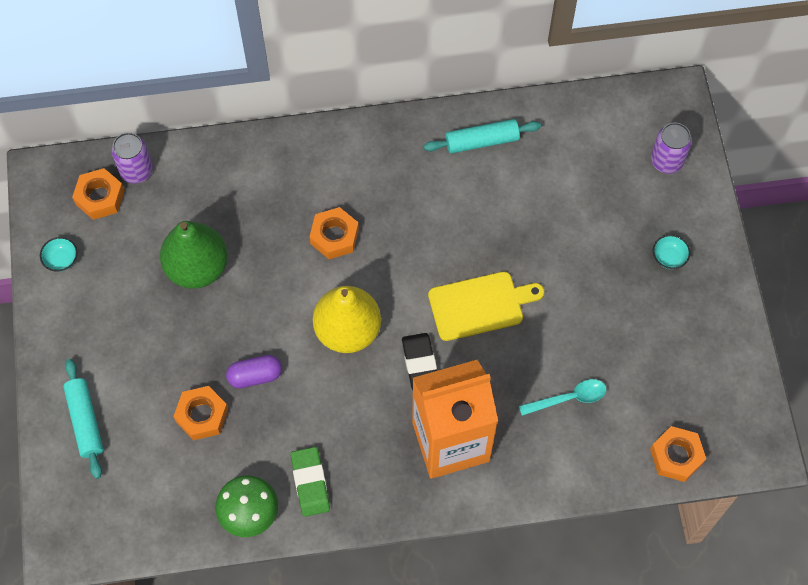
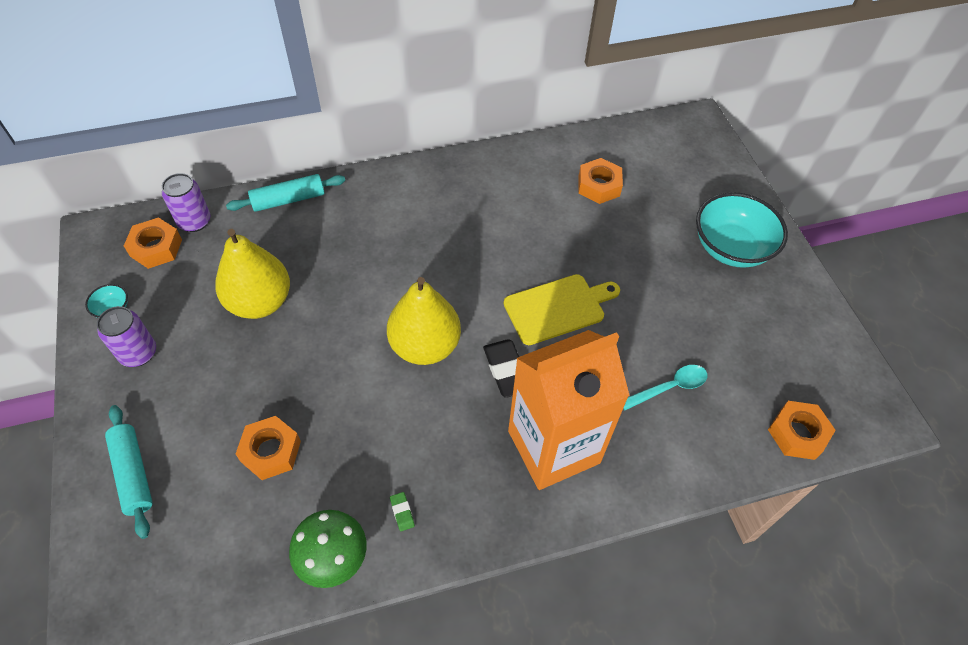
camera: 10 degrees left, 10 degrees down
(197, 267) = (260, 302): green pear -> yellow pear
(255, 376) = (329, 402): purple capsule -> none
(310, 483) = (402, 512): green eraser -> green eraser, size x0.48
(334, 236) = (400, 260): orange nut -> orange nut (599, 186)
(481, 141) = (531, 169): turquoise rolling pin -> turquoise rolling pin (288, 199)
(666, 161) = (704, 170): purple can -> purple can (138, 353)
(669, 257) = (731, 248): turquoise bowl -> turquoise bowl, size x2.38

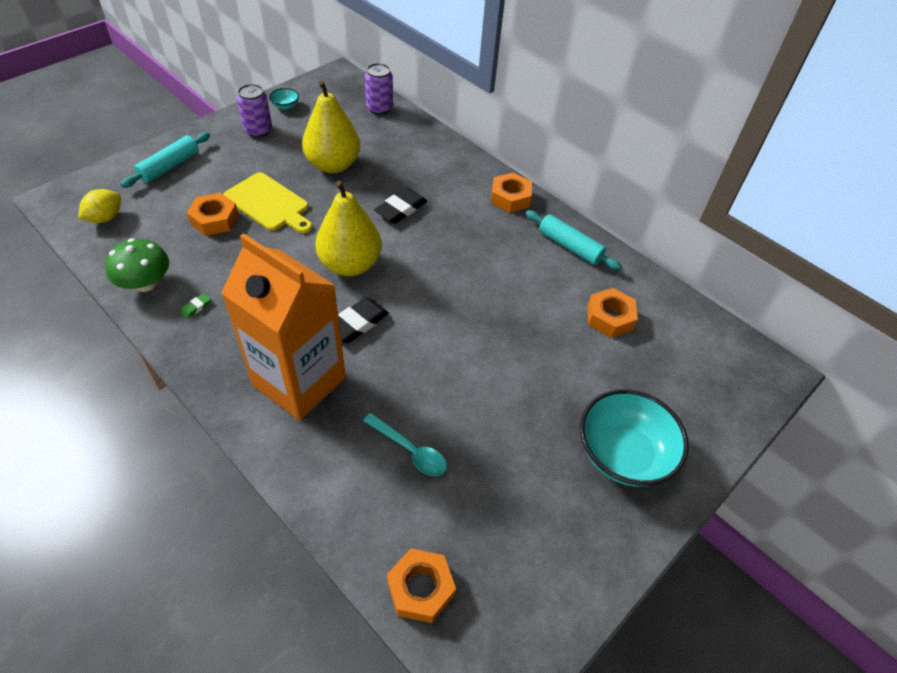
camera: 60 degrees right, 5 degrees down
(156, 248) = (345, 102): orange nut -> orange nut (510, 198)
(182, 577) = (105, 218): none -> yellow lemon
(288, 199) = (433, 141): turquoise rolling pin -> turquoise rolling pin (570, 246)
(372, 271) = (401, 209): none -> black eraser
(558, 308) = (444, 335): yellow cutting board -> yellow cutting board (269, 203)

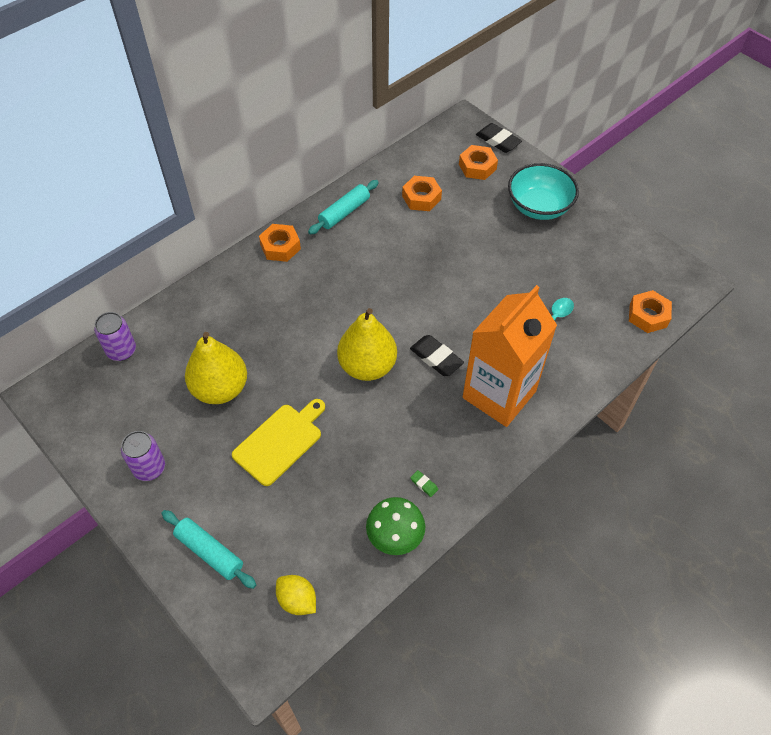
camera: 85 degrees left, 5 degrees up
(214, 219) = (303, 489): orange nut -> orange nut (477, 167)
(285, 106) = (102, 445): turquoise bowl -> none
(401, 209) = (293, 329): black eraser -> black eraser (498, 141)

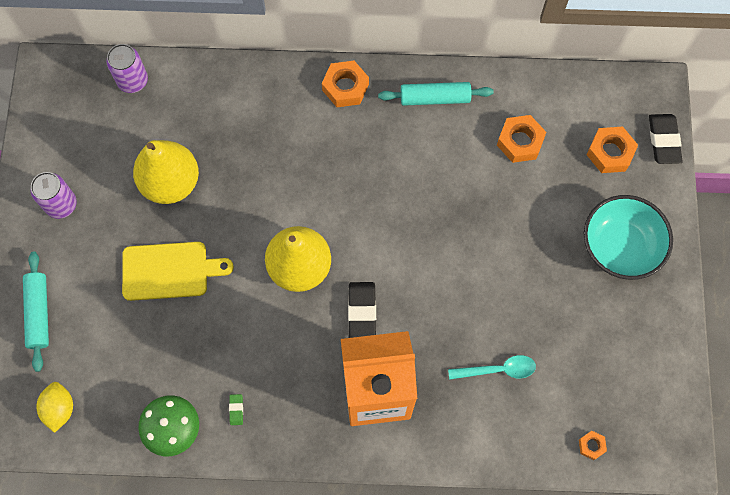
camera: 45 degrees right, 15 degrees up
(648, 315) = (591, 445): orange nut -> orange nut, size x0.53

